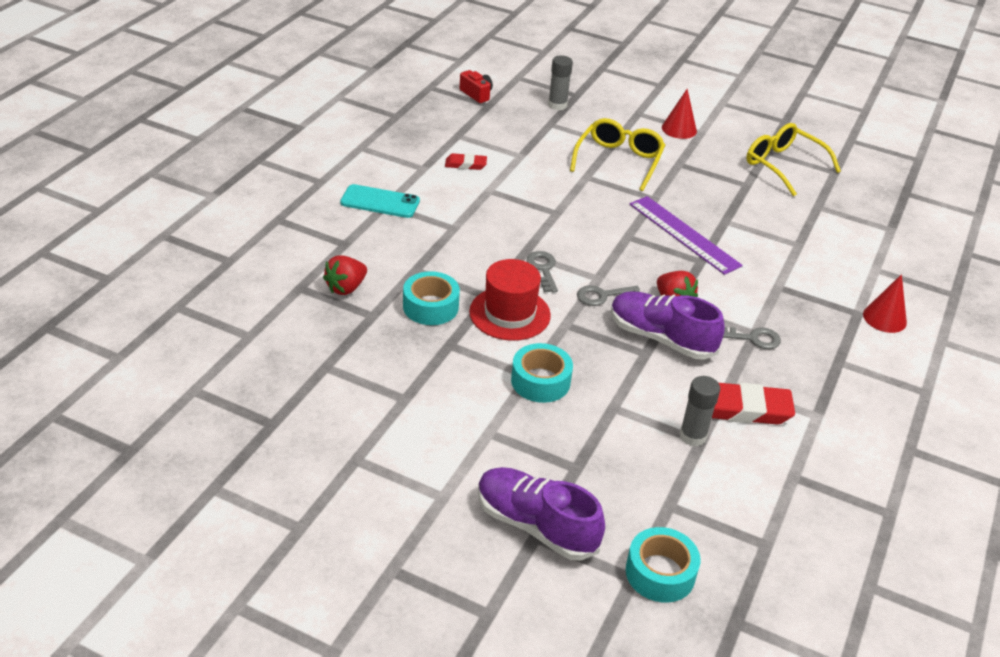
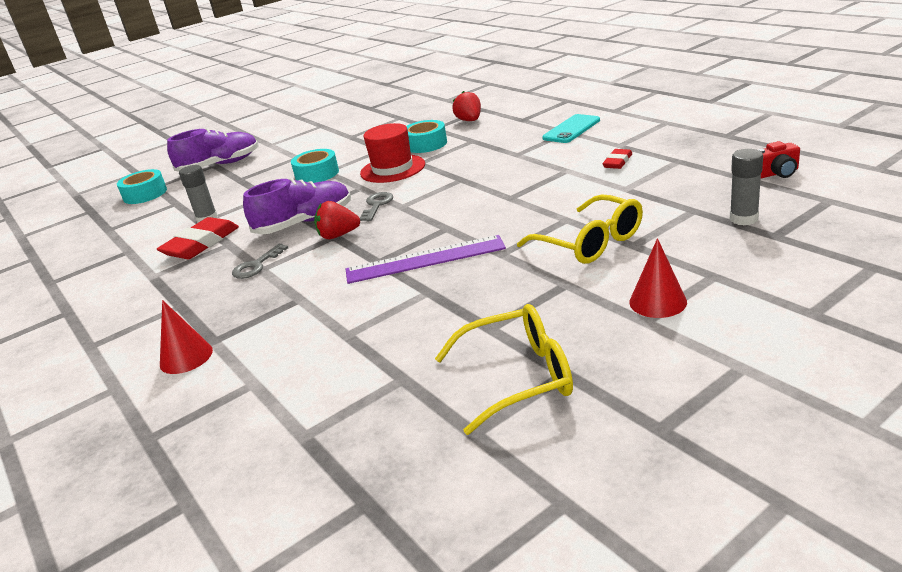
camera: 125 degrees right, 10 degrees down
(543, 269) = (432, 184): grey key -> none

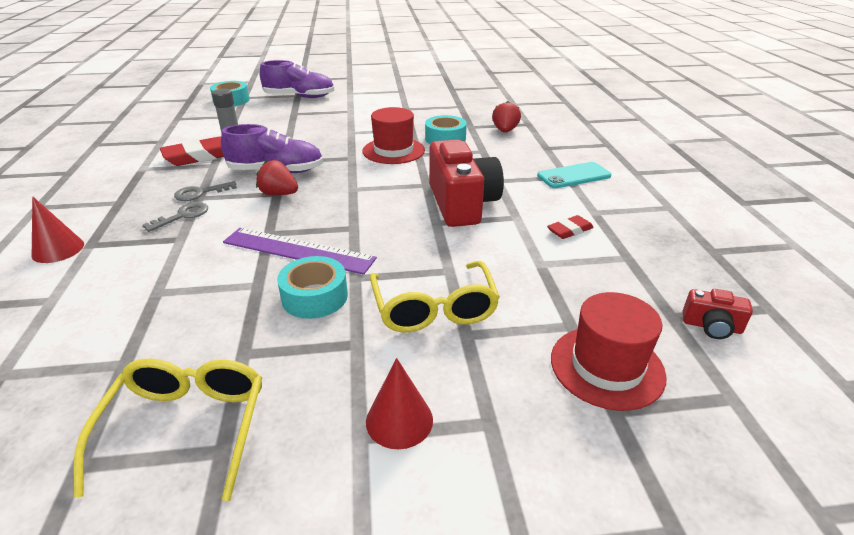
camera: 25 degrees right, 5 degrees up
(317, 174) = (341, 132): turquoise tape -> turquoise tape (315, 297)
(377, 205) = (339, 179): grey key -> grey key (183, 216)
(512, 179) = (462, 204): none -> red camera
(519, 377) = (187, 427): yellow glasses -> yellow glasses turned 105 degrees counterclockwise
(743, 219) = (607, 366): grey glue stick -> red hat

